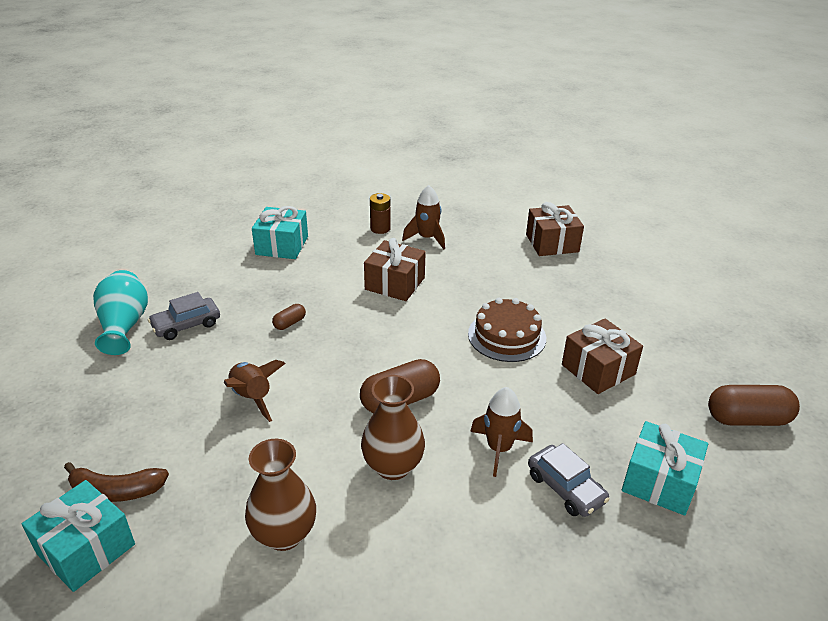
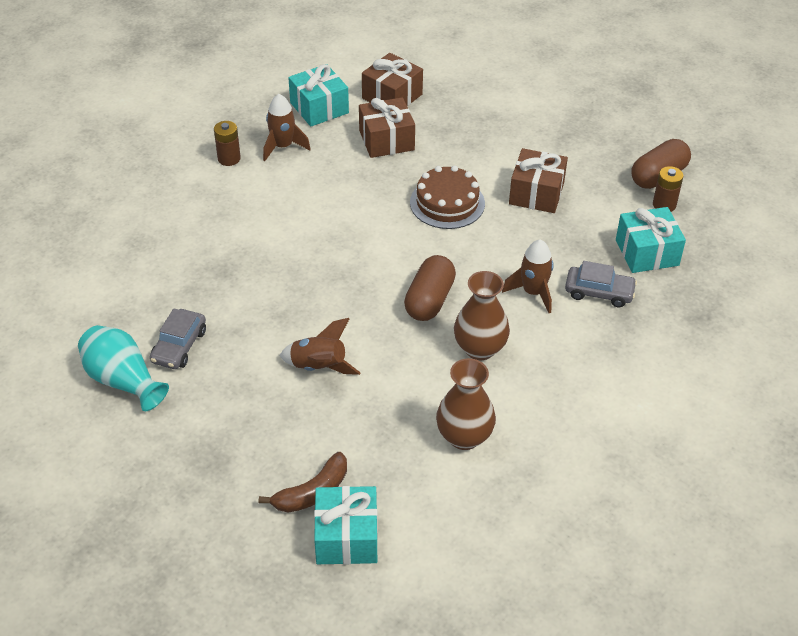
camera: 40 degrees left, 10 degrees up
(282, 245) = (160, 225): turquoise gift -> turquoise gift (319, 108)
(289, 323) = (266, 292): brown capsule -> none
(395, 283) = (308, 206): brown gift -> brown gift (386, 140)
(727, 448) = (664, 205): none -> brown battery

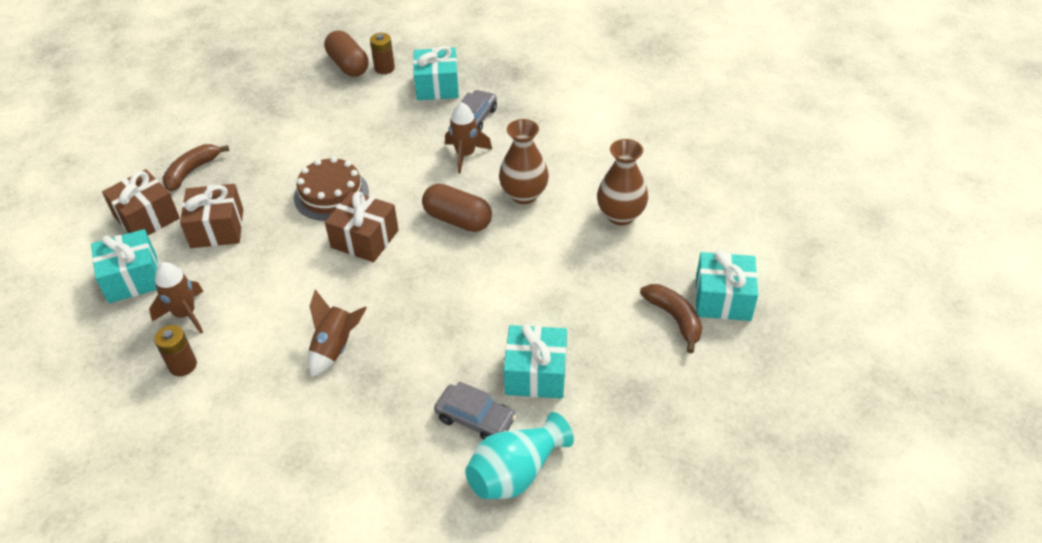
camera: 80 degrees left, 0 degrees up
(232, 383) = (536, 374): none -> turquoise gift
(319, 367) = (526, 304): brown rocket -> brown rocket (335, 347)
(457, 107) = (192, 171): none -> brown banana
(536, 193) = (341, 136): brown gift -> brown gift (365, 239)

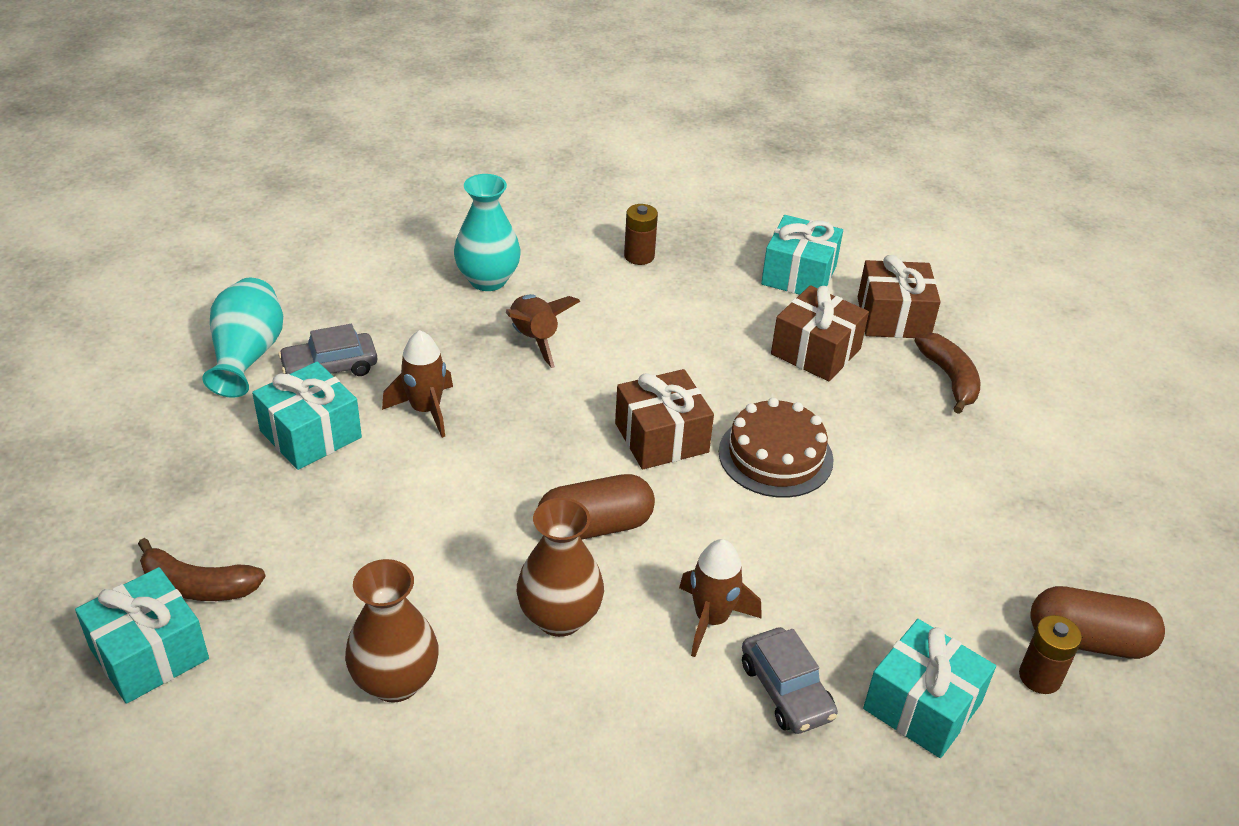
camera: 130 degrees right, 5 degrees down
(185, 314) = (704, 282): brown rocket -> brown rocket (425, 410)
(295, 421) = (488, 280): none -> turquoise vase

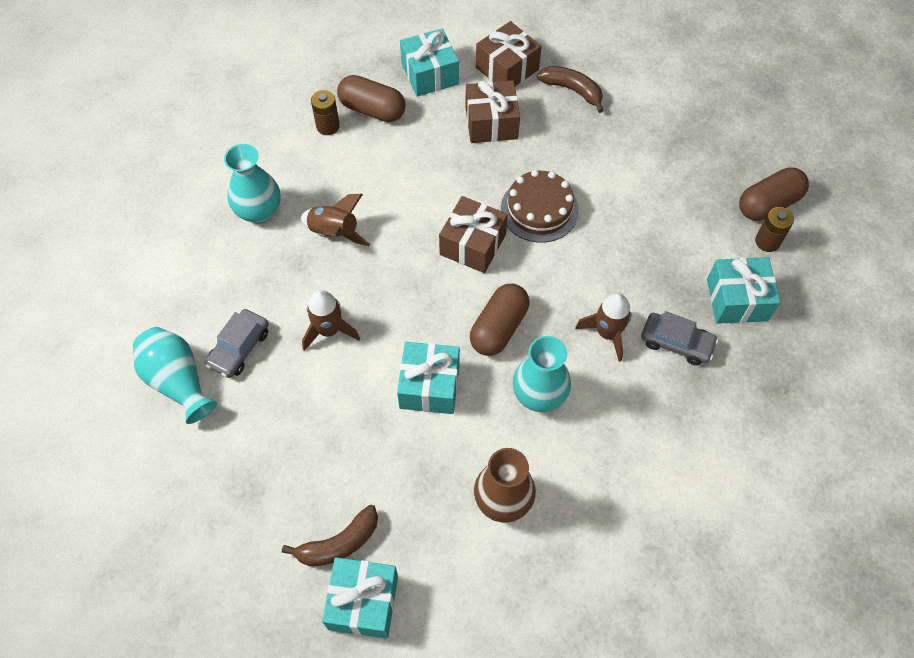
camera: 40 degrees left, 20 degrees up
(310, 434) = (283, 400): turquoise gift -> turquoise gift (429, 386)
(559, 617) = (539, 395): brown vase -> turquoise vase
(701, 269) = (372, 109): none -> brown capsule

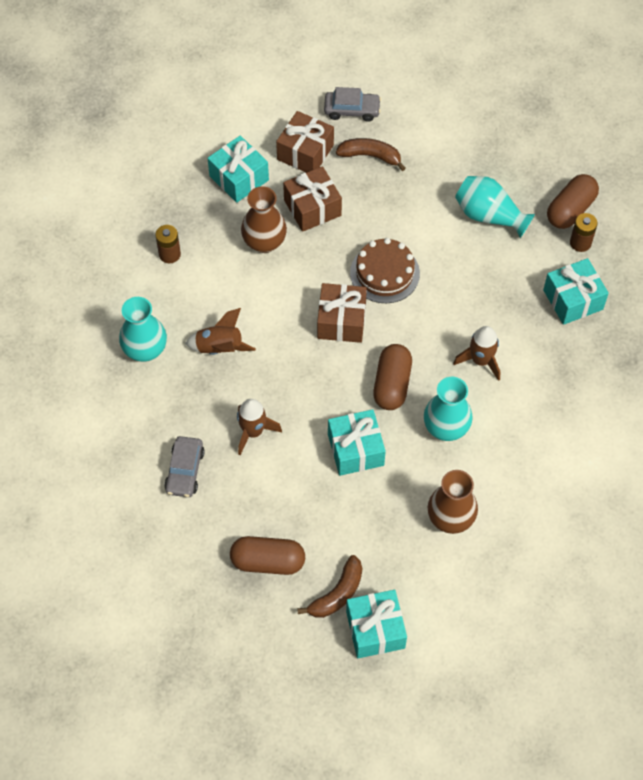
camera: 20 degrees left, 0 degrees up
(178, 381) = (146, 514): turquoise vase -> turquoise vase (489, 216)
(372, 109) = (202, 227): brown capsule -> brown capsule (268, 561)
(427, 142) = (264, 242): none -> brown vase
(676, 343) = (538, 350): grey car -> grey car (352, 110)

